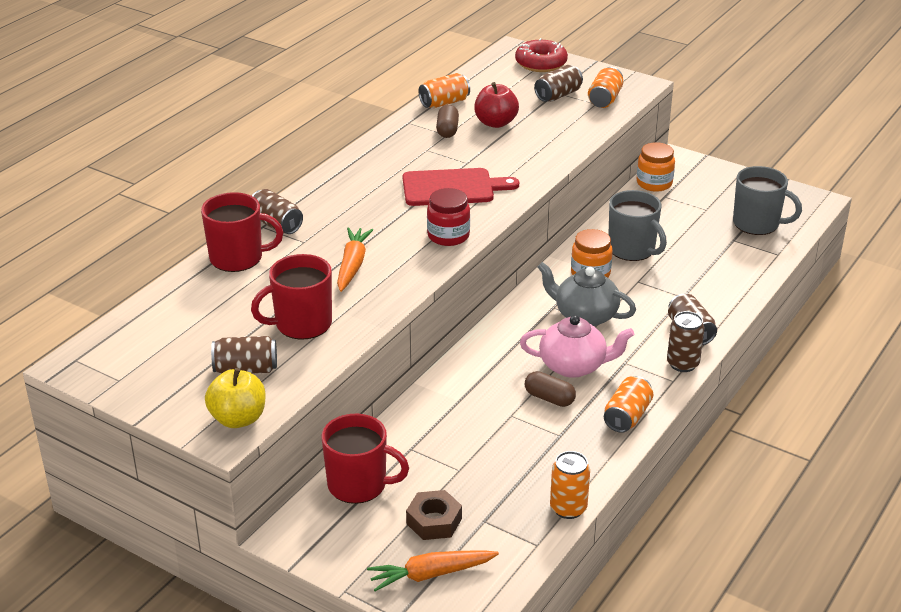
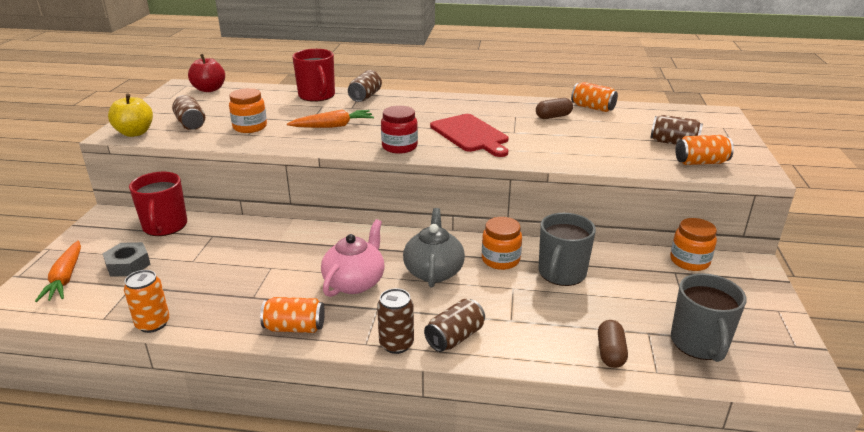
camera: 65 degrees right, 5 degrees down
(302, 324) = (250, 127): red mug -> orange jar
(431, 574) = (65, 278): orange carrot -> orange carrot turned 150 degrees counterclockwise
(434, 521) = (128, 265): brown nut -> grey nut
(495, 123) = (589, 129): red apple -> red apple (209, 89)
(541, 63) = (716, 126): red donut -> none
(549, 398) = (302, 280): brown capsule -> brown capsule (610, 353)
(574, 366) = (355, 282): pink teapot -> pink teapot turned 135 degrees counterclockwise

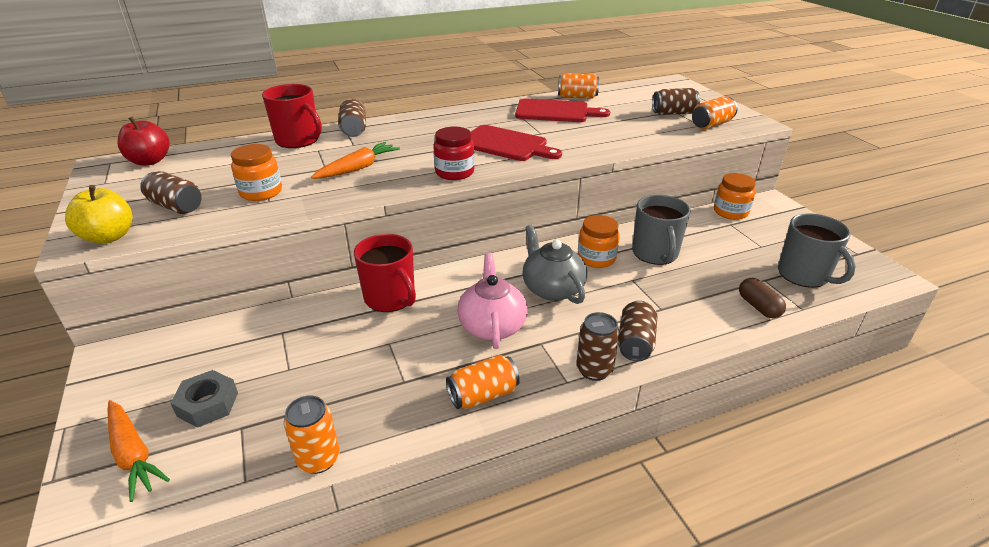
camera: 30 degrees left, 5 degrees up
(165, 226) = (208, 342): red mug -> red mug (390, 298)
(553, 116) = (555, 111): brown capsule -> red cutting board

